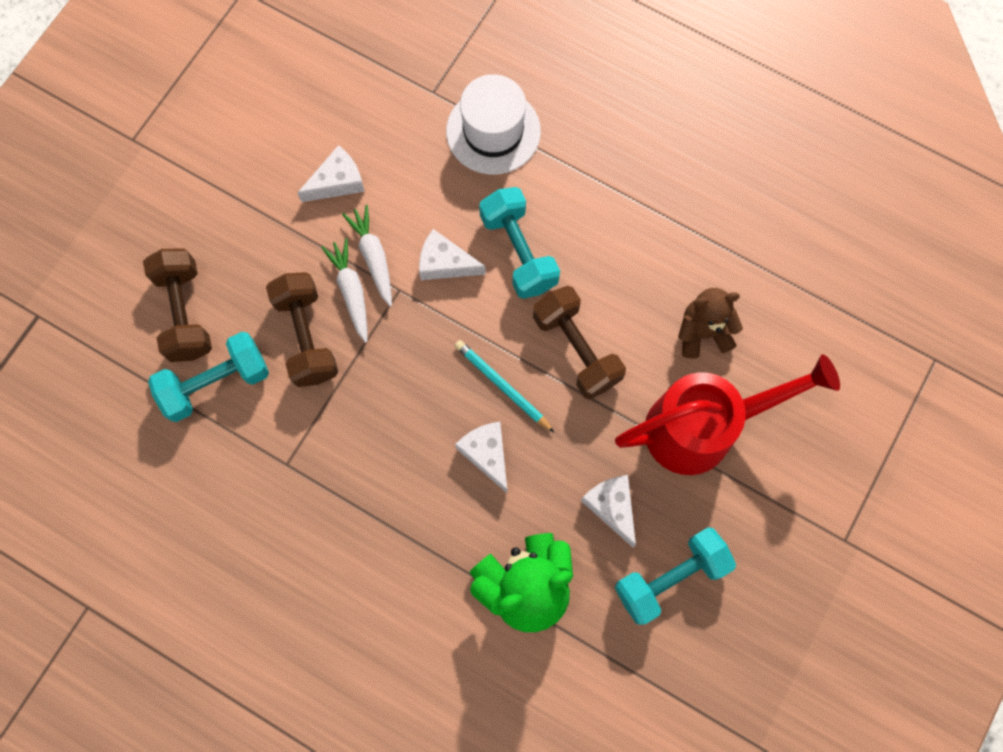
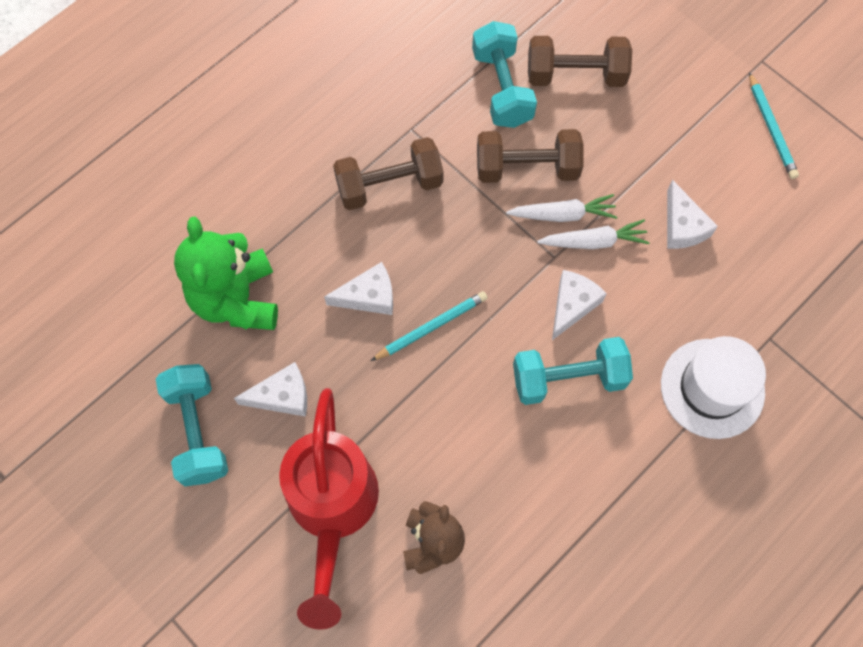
camera: 105 degrees right, 5 degrees down
(210, 120) = (771, 128): none -> turquoise pencil
(576, 349) = (449, 407): brown dumbbell -> brown dumbbell (389, 185)

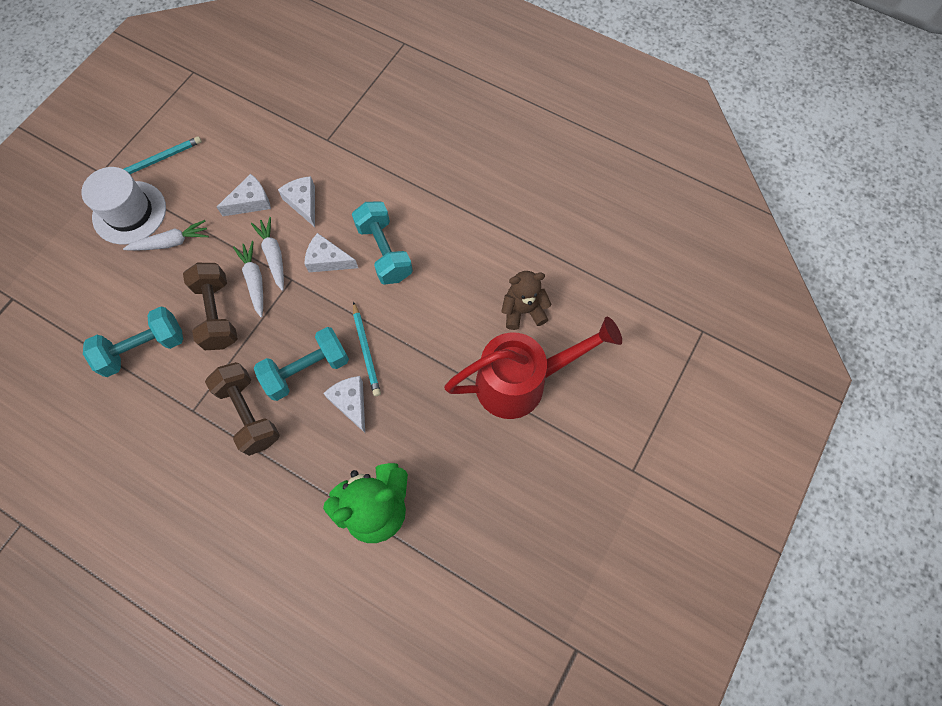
camera: 105 degrees left, 0 degrees up
(198, 431) = (492, 500): turquoise dumbbell -> turquoise dumbbell (307, 370)
(282, 396) = (447, 444): white cheese -> white cheese (303, 203)
(431, 327) = (366, 350): turquoise pencil -> turquoise pencil turned 150 degrees counterclockwise
(575, 75) = (125, 296): brown dumbbell -> none
(640, 129) = (171, 242): none -> white carrot
(712, 388) = (370, 166): white hat -> white hat (129, 212)

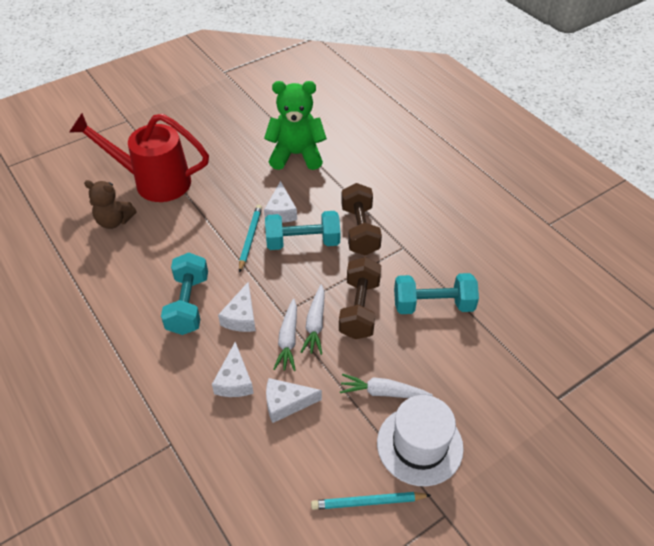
camera: 155 degrees left, 20 degrees down
(328, 260) = (241, 317): white cheese -> white cheese turned 60 degrees clockwise

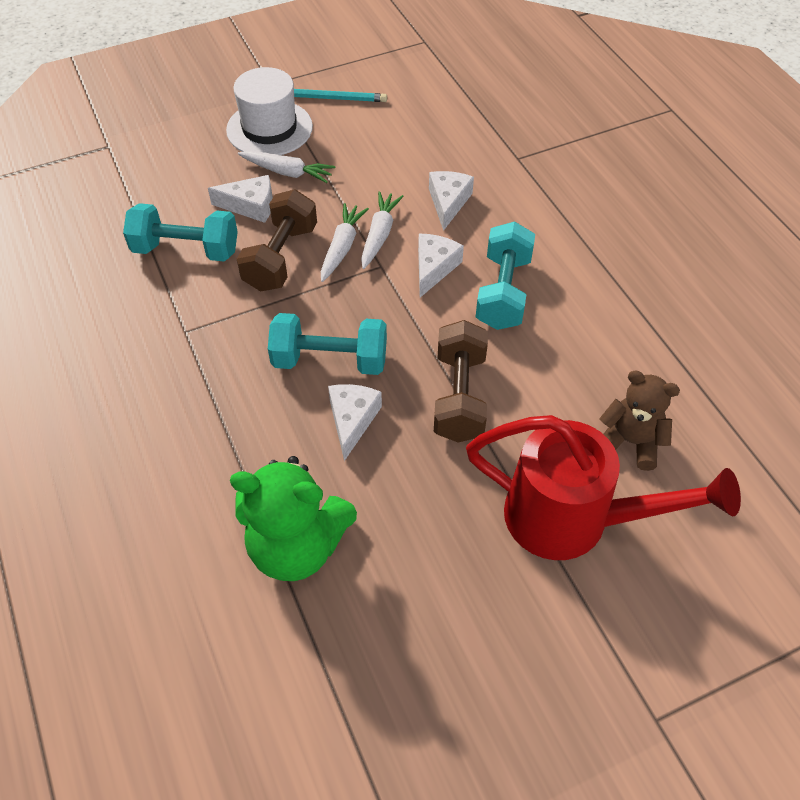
camera: 170 degrees left, 5 degrees up
(250, 238) = (409, 378): turquoise pencil -> none
(286, 403) = (394, 176): white cheese -> white cheese (250, 206)
(360, 230) = (237, 367): brown dumbbell -> brown dumbbell (459, 396)

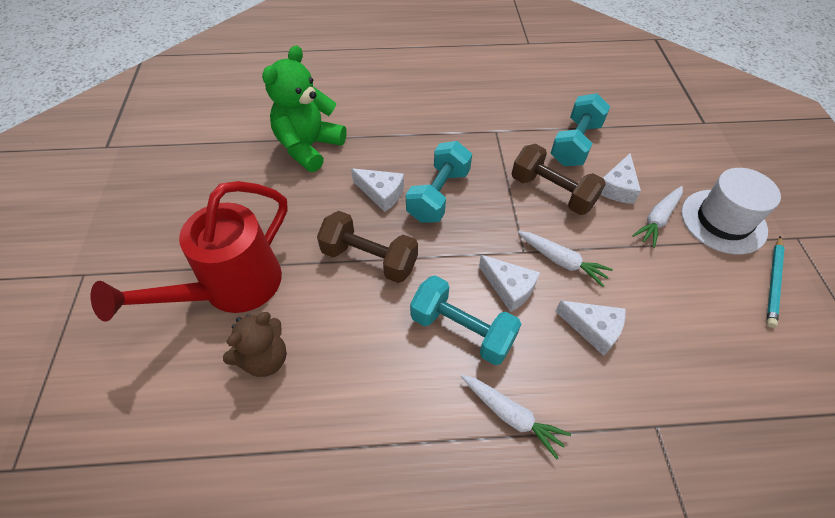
camera: 110 degrees right, 0 degrees up
(342, 247) = (553, 232): white carrot -> white carrot (511, 416)

